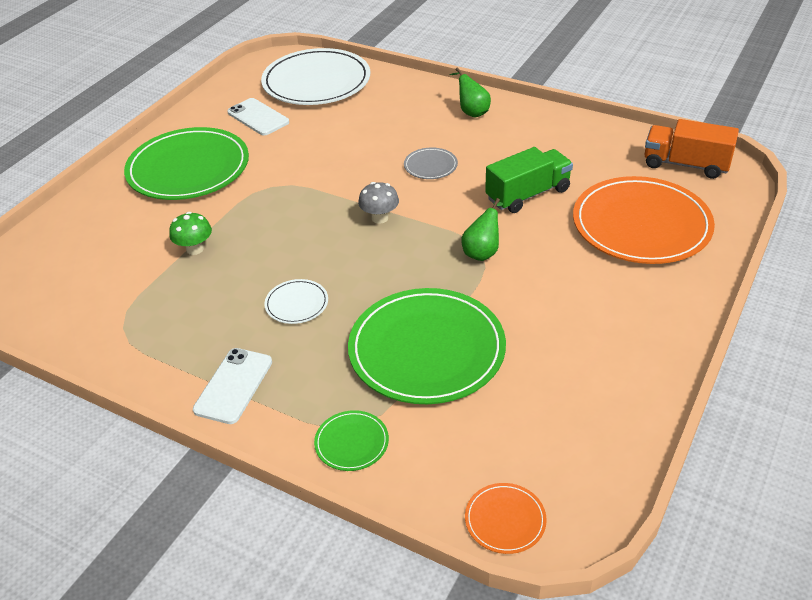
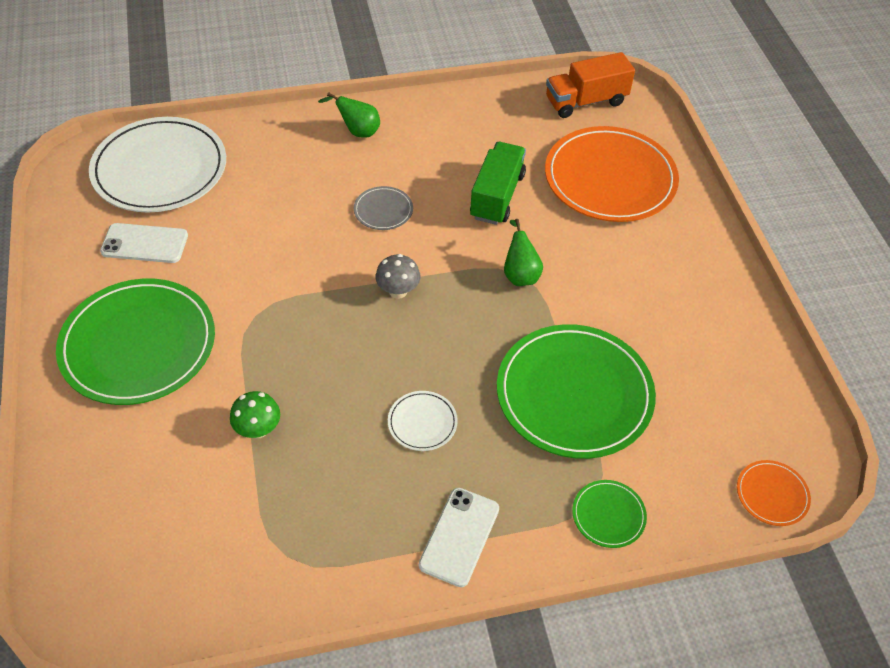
camera: 45 degrees left, 10 degrees up
(233, 386) = (459, 537): white phone -> white phone turned 45 degrees clockwise

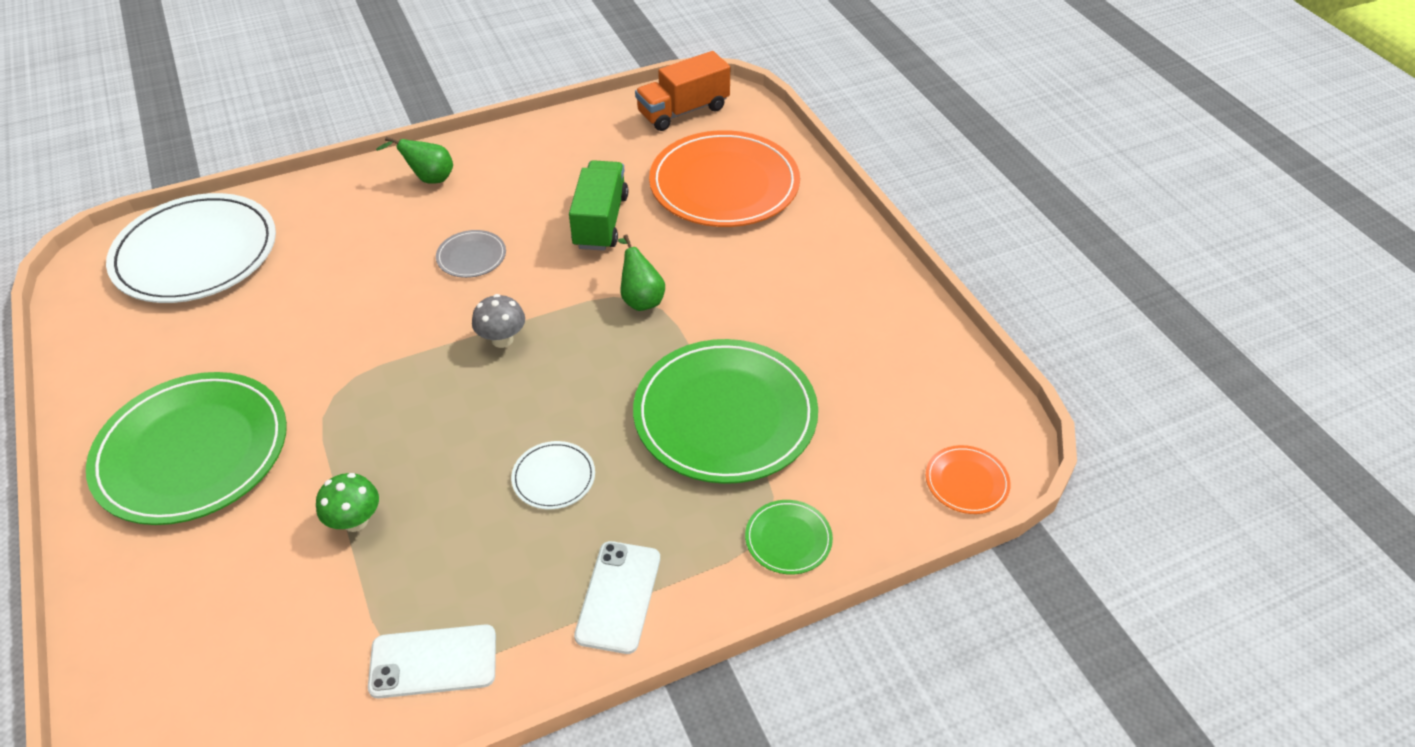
camera: 10 degrees left, 5 degrees down
(144, 243) = (187, 337): white phone -> white phone (433, 661)

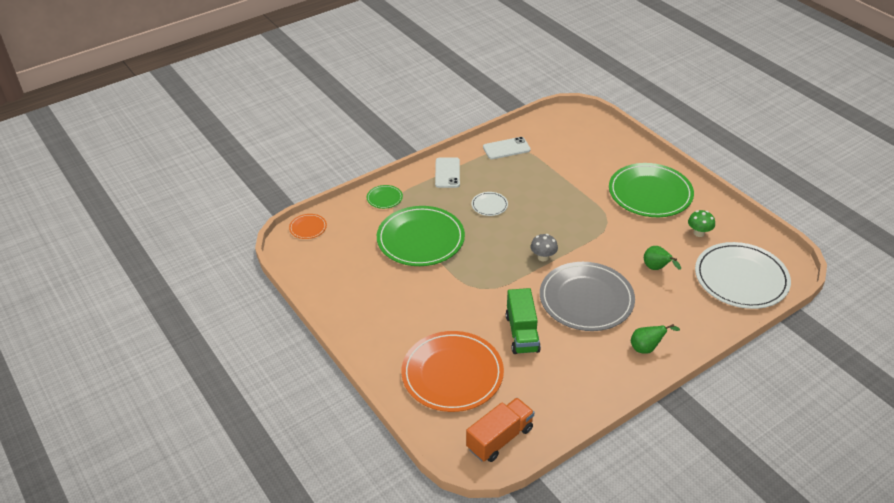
camera: 170 degrees right, 5 degrees down
(355, 521) = (562, 181): green mushroom -> green mushroom (699, 233)
(471, 256) = (586, 299): grey plate -> grey plate, size x2.31
(641, 298) = (480, 288): green pear -> green pear (657, 268)

